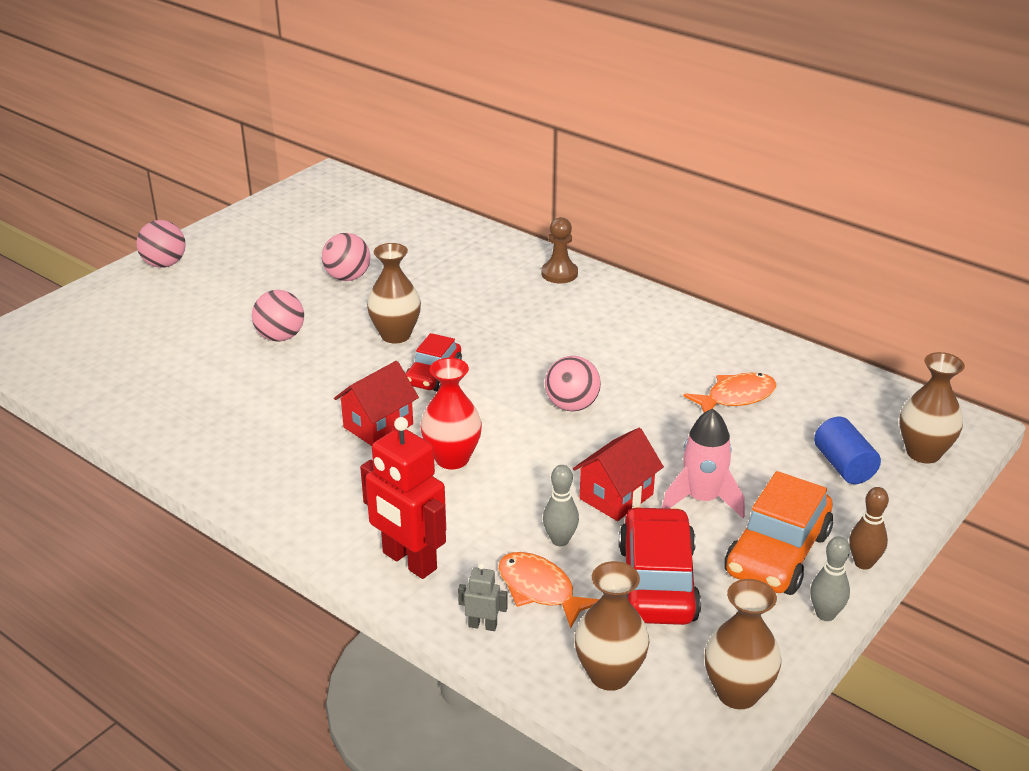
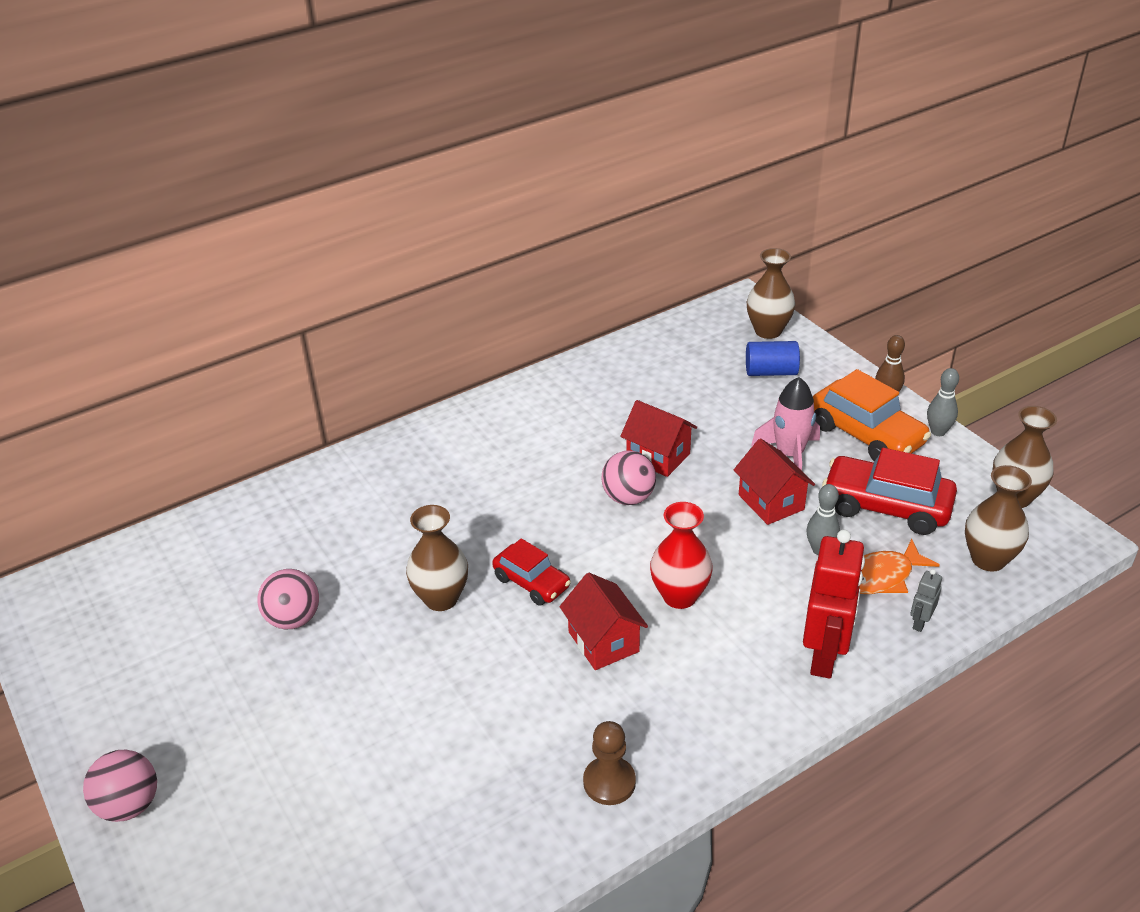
camera: 70 degrees left, 5 degrees up
(280, 337) = (388, 700): pink ball -> none
(409, 561) = (824, 656): red robot -> red robot turned 45 degrees counterclockwise
(559, 274) = (396, 453): brown pawn -> brown pawn (609, 782)
(644, 412) = (658, 456): none -> red house
(736, 397) = (658, 399): orange fish -> none

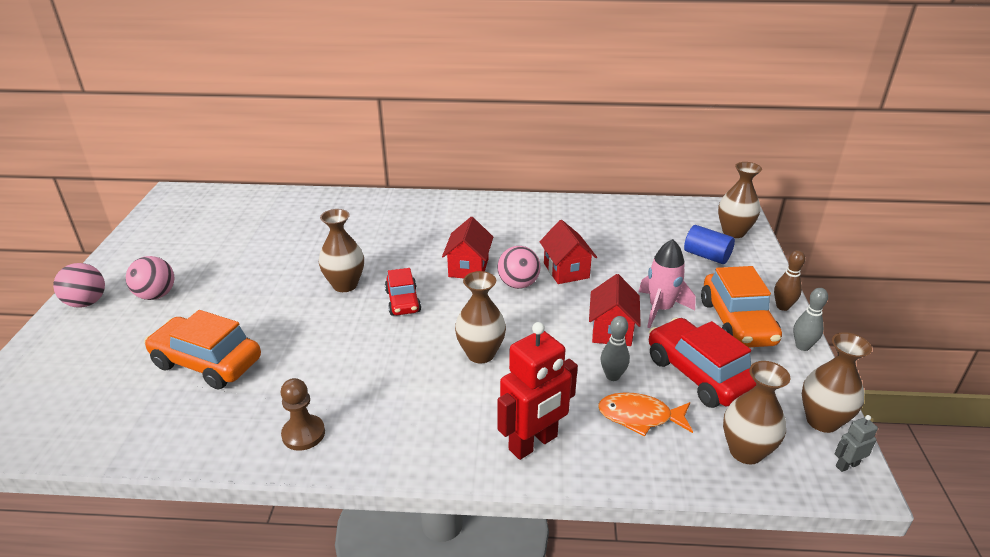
camera: 35 degrees right, 5 degrees down
(293, 619) = (263, 258): pink ball -> pink ball (156, 295)
(401, 778) = (207, 363): none -> orange car
(603, 642) = (402, 354): red house -> red house (468, 267)
(679, 596) = (480, 354): red vase -> brown vase
(920, 622) = (634, 463): grey robot -> grey robot (847, 465)

